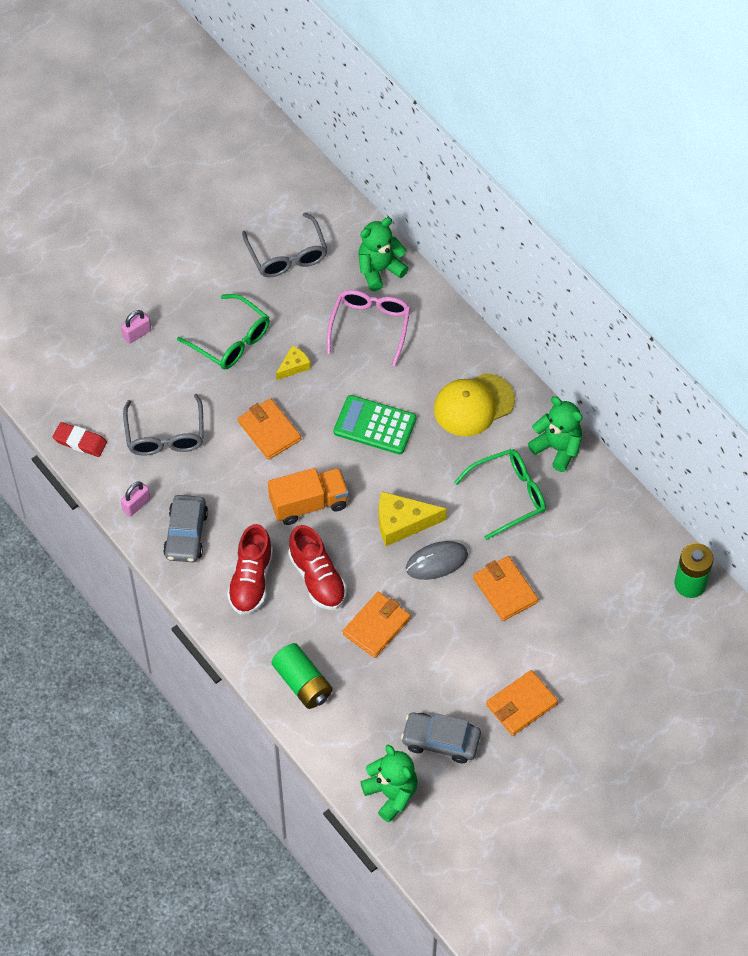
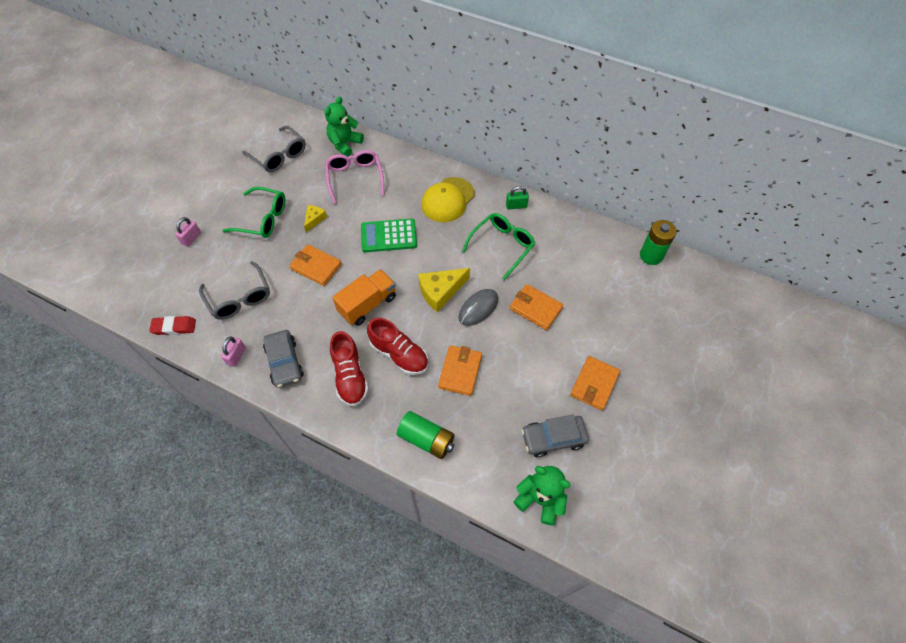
camera: 25 degrees left, 0 degrees up
(557, 448) = (516, 206): green teddy bear -> green padlock

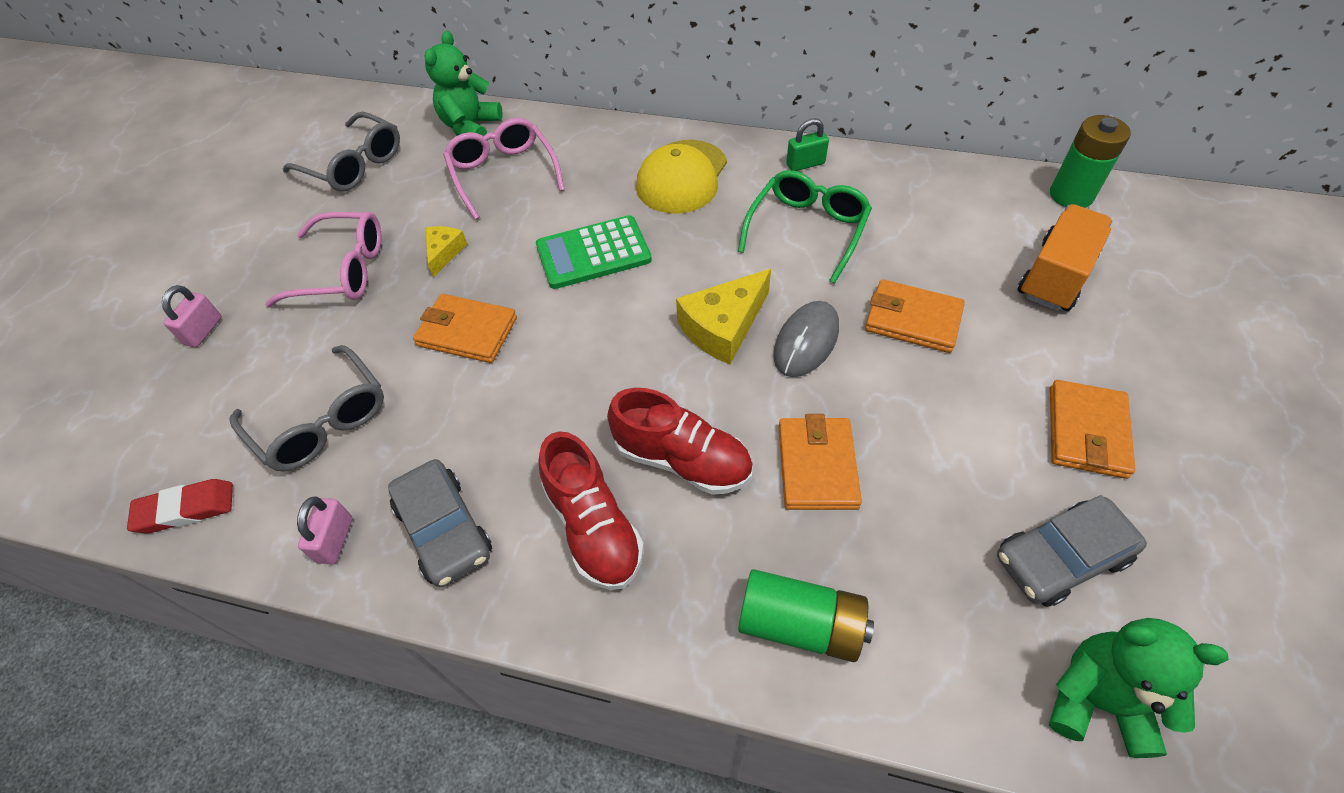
camera: 10 degrees left, 5 degrees down
(262, 219) = (343, 270): green glasses -> pink glasses
(367, 304) = (589, 379): orange truck -> orange truck (1055, 276)

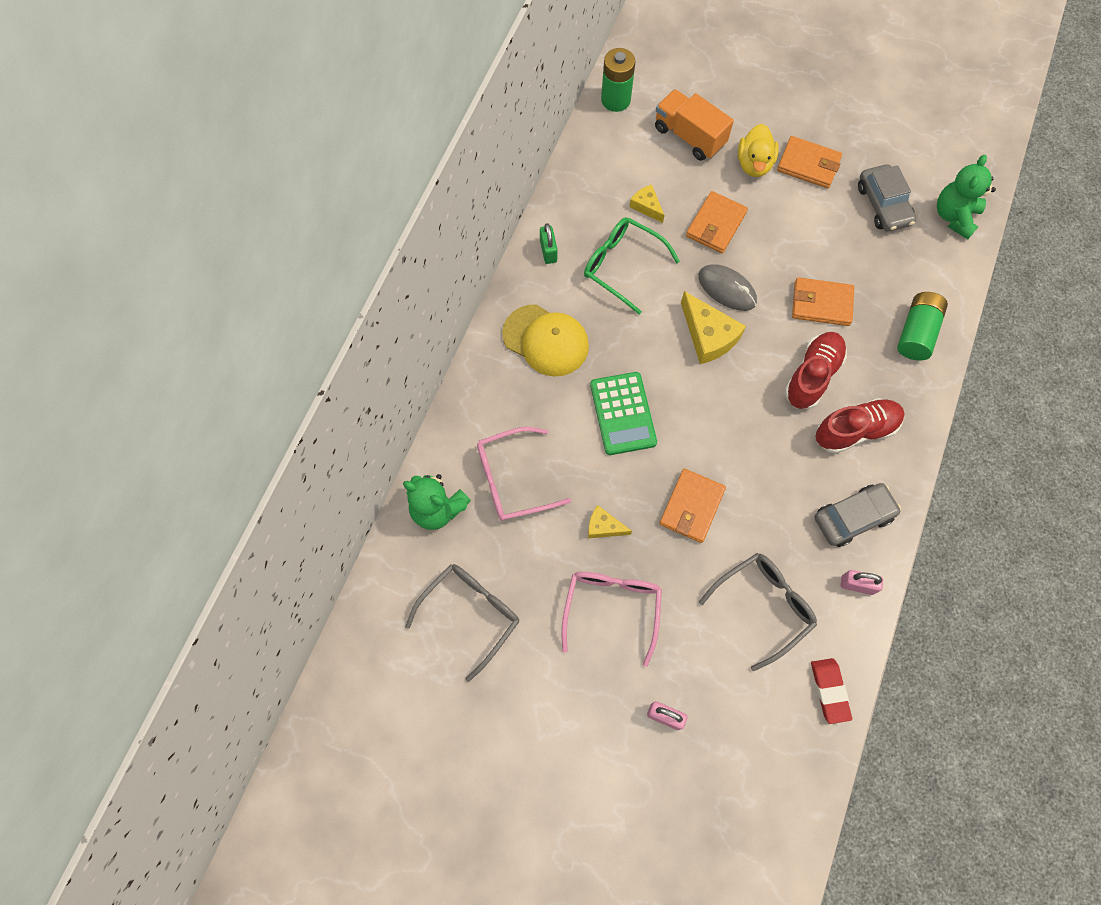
camera: 85 degrees left, 15 degrees up
(910, 243) = (646, 206): none -> yellow cheese
(1047, 357) = (754, 164): none -> yellow duck

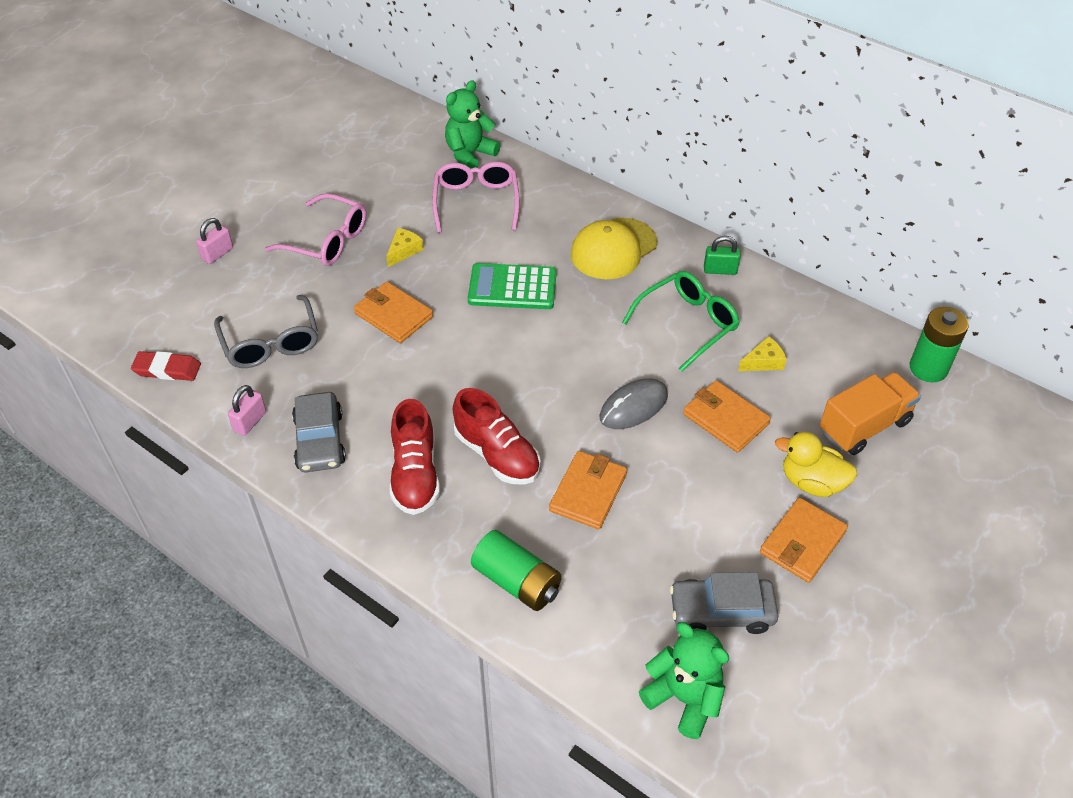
camera: 105 degrees right, 20 degrees down
(470, 614) = (368, 159): grey glasses -> none
(708, 336) = (578, 375): yellow cheese -> none

